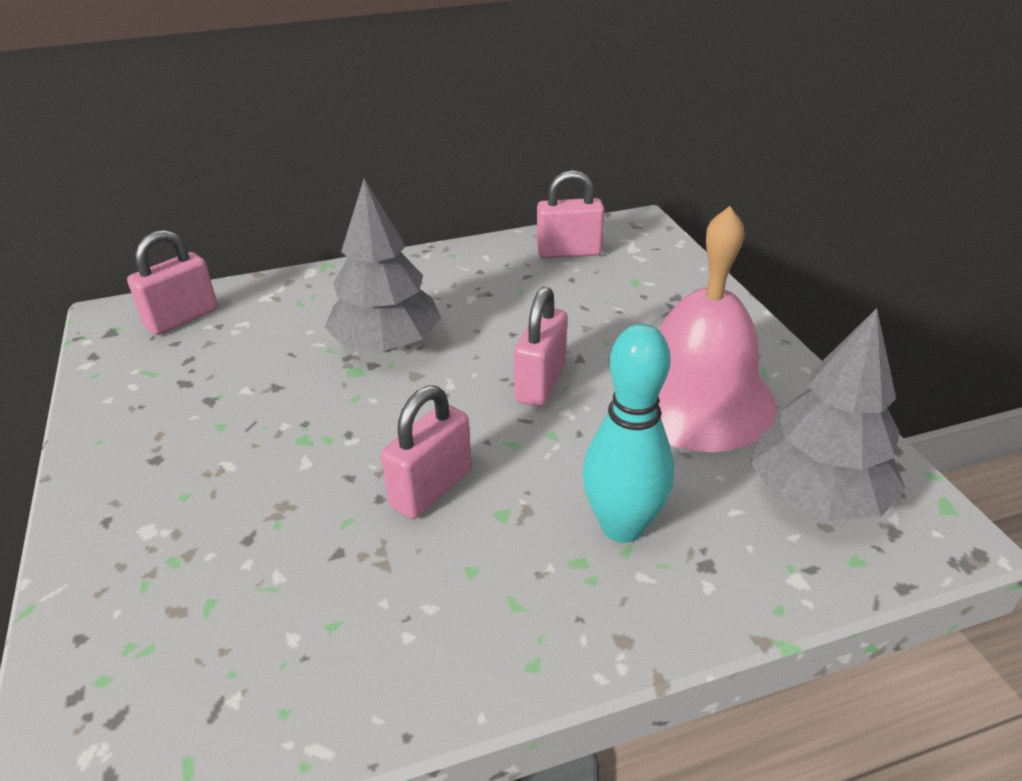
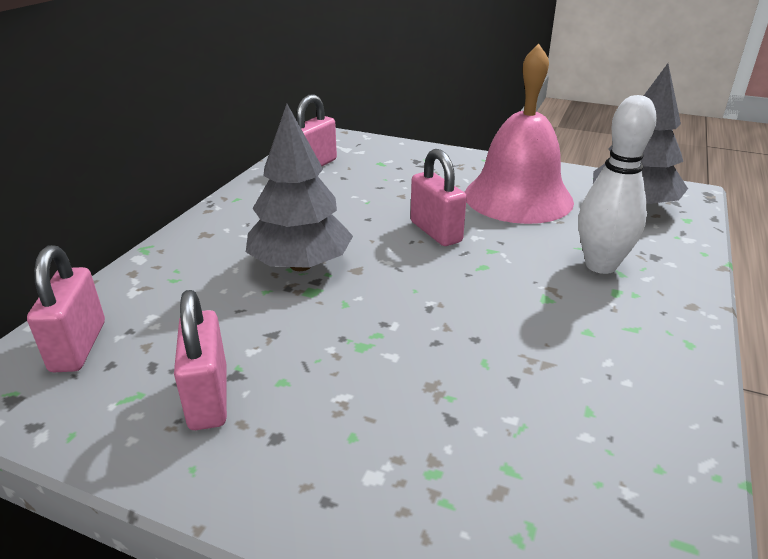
camera: 50 degrees left, 5 degrees down
(431, 488) = (491, 313): pink padlock -> pink padlock (208, 397)
(622, 527) = (600, 265): turquoise bowling pin -> white bowling pin

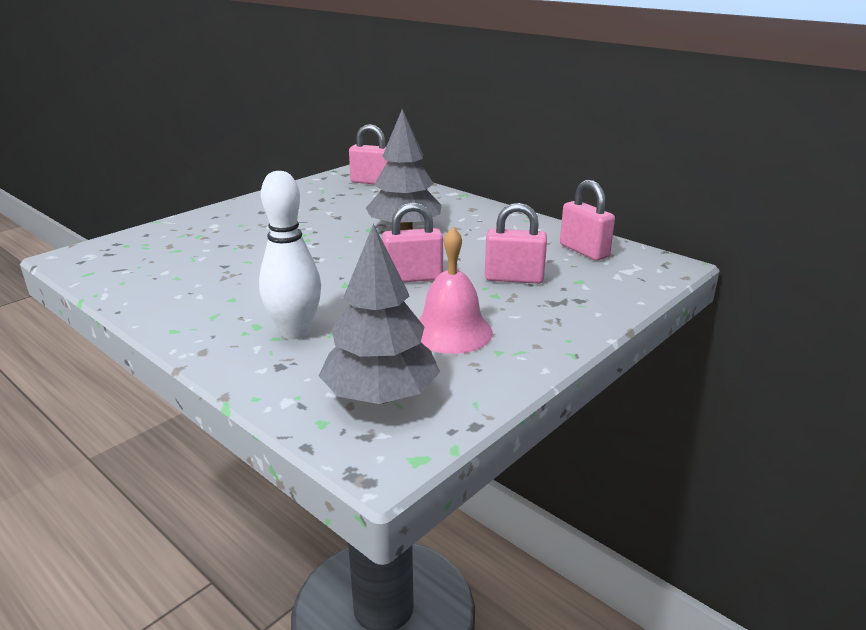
camera: 110 degrees right, 5 degrees down
(208, 397) = (303, 202): pink padlock -> pink padlock (514, 278)
(518, 197) = (451, 332): pink bell -> pink bell, size x0.65

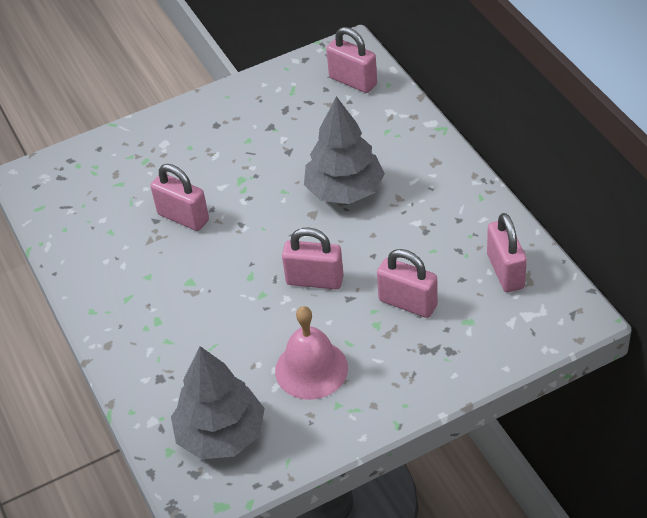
camera: 25 degrees right, 20 degrees up
(254, 260) = (183, 217): none -> pink padlock
(295, 332) = (185, 337): white bowling pin -> none

